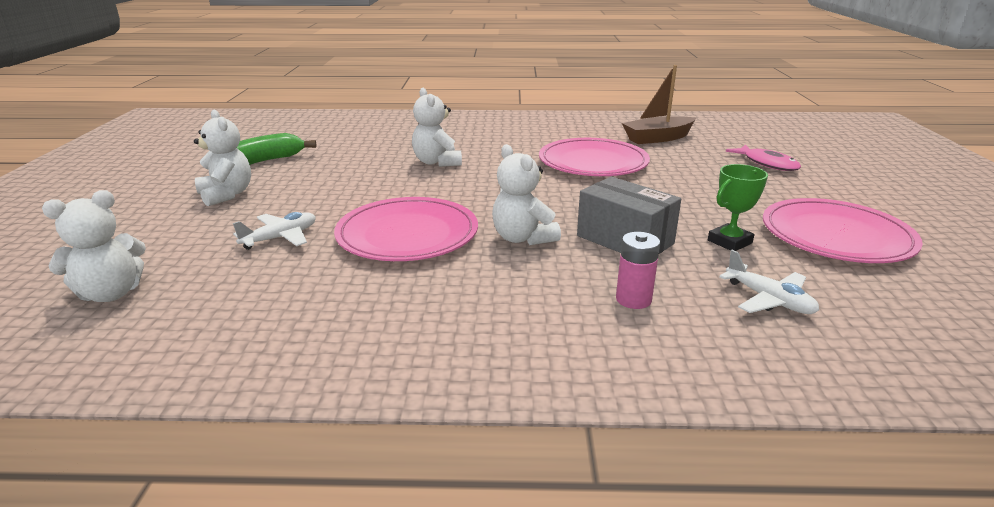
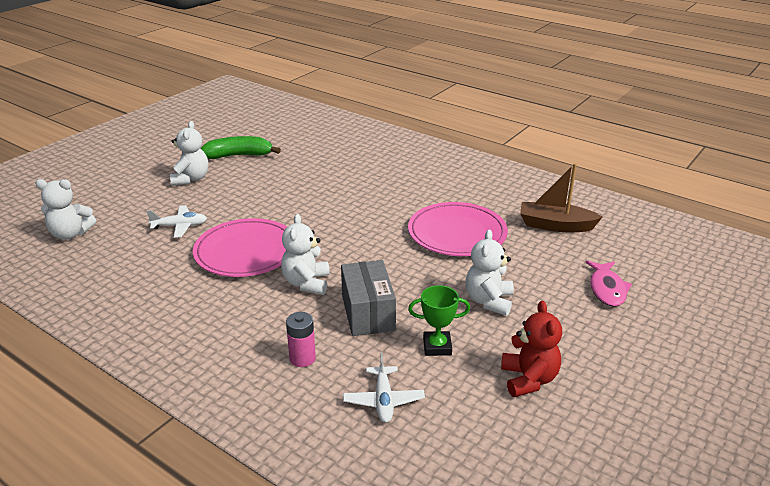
camera: 35 degrees right, 5 degrees up
(437, 162) = (345, 193): white teddy bear -> white teddy bear (488, 301)
(836, 236) = (529, 379): pink plate -> red teddy bear

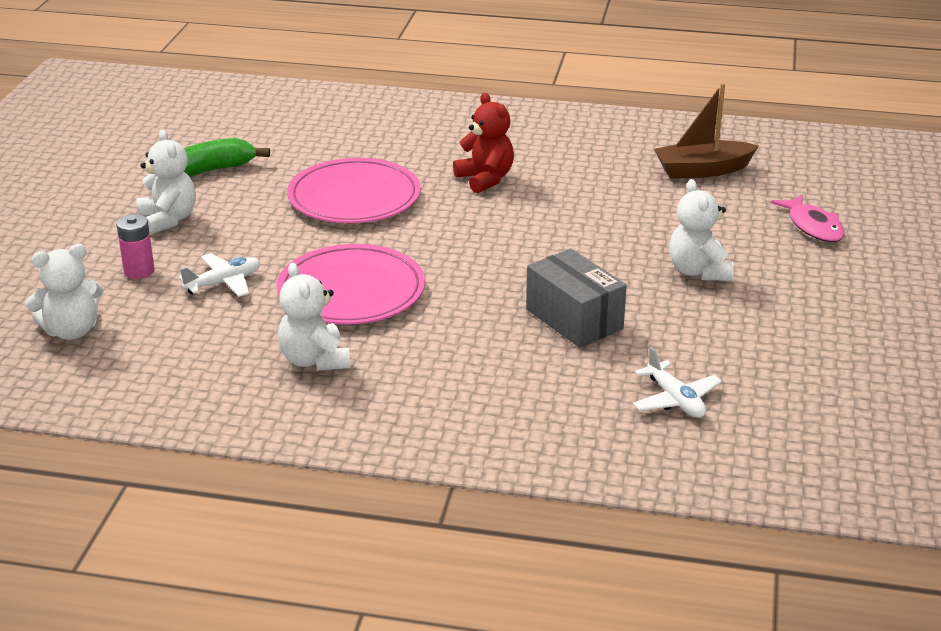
camera: 25 degrees left, 0 degrees up
(302, 358) = (545, 386): pink battery -> pink battery (139, 271)
(306, 283) = (468, 307): white teddy bear -> white teddy bear (315, 360)
(437, 346) = (684, 332): green trophy -> none
(457, 233) = (596, 206): pink plate -> pink plate (354, 197)
(529, 379) = (806, 337): red teddy bear -> red teddy bear (485, 179)

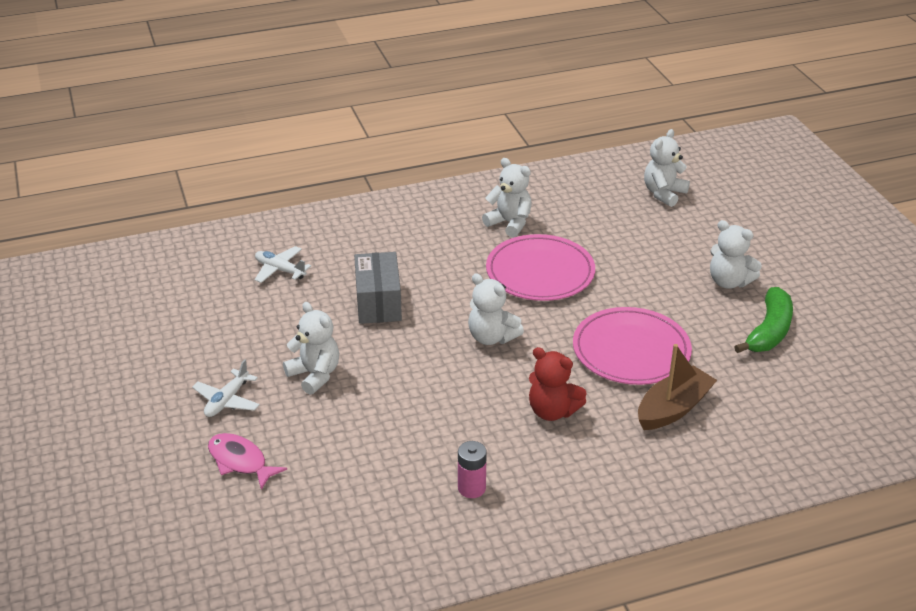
camera: 150 degrees right, 5 degrees up
(139, 271) = (686, 239): pink battery -> pink battery (471, 488)
(223, 283) = (624, 250): white plane -> white plane (227, 400)
(478, 248) = (491, 337): none -> white teddy bear
(574, 319) = (378, 302): grey box -> grey box turned 60 degrees clockwise
(702, 170) = (372, 501): brown boat -> brown boat (673, 408)

